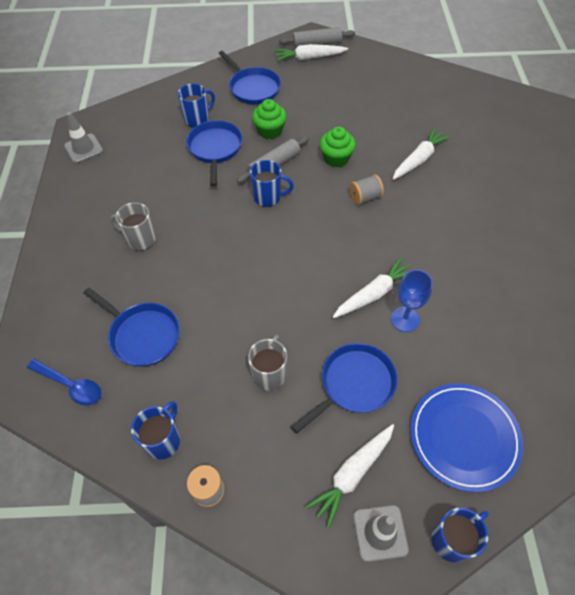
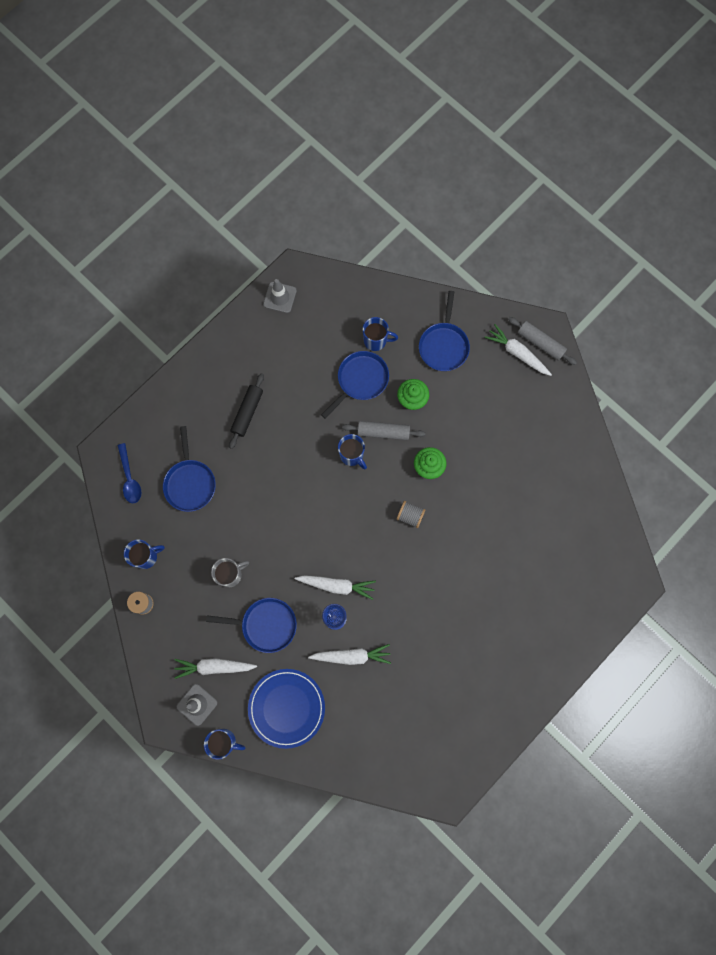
camera: 45 degrees right, 20 degrees up
(140, 239) = (247, 412): grey mug -> black rolling pin
(418, 159) = (481, 522): white carrot -> white carrot (352, 656)

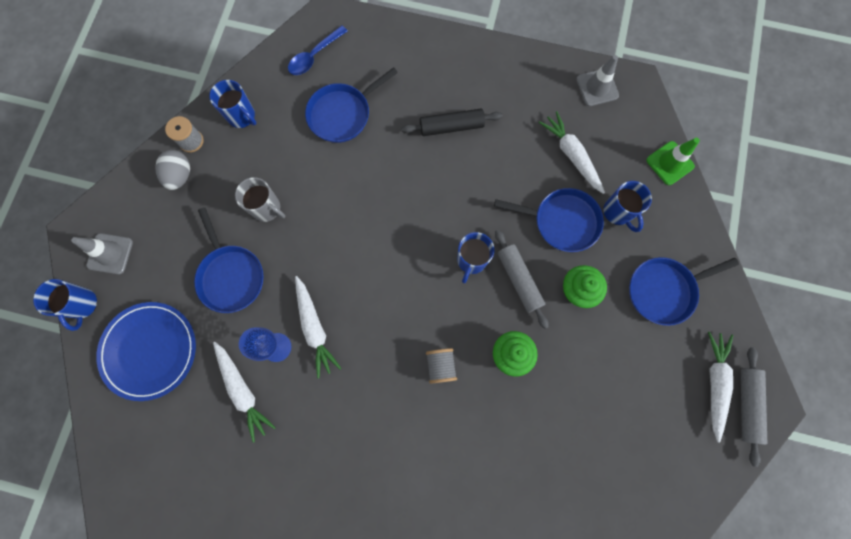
camera: 60 degrees right, 0 degrees up
(166, 625) = (180, 175): none -> grey egg
(214, 667) = (159, 248): white carrot -> white carrot (571, 155)
(362, 286) = (669, 163): none -> green traffic cone

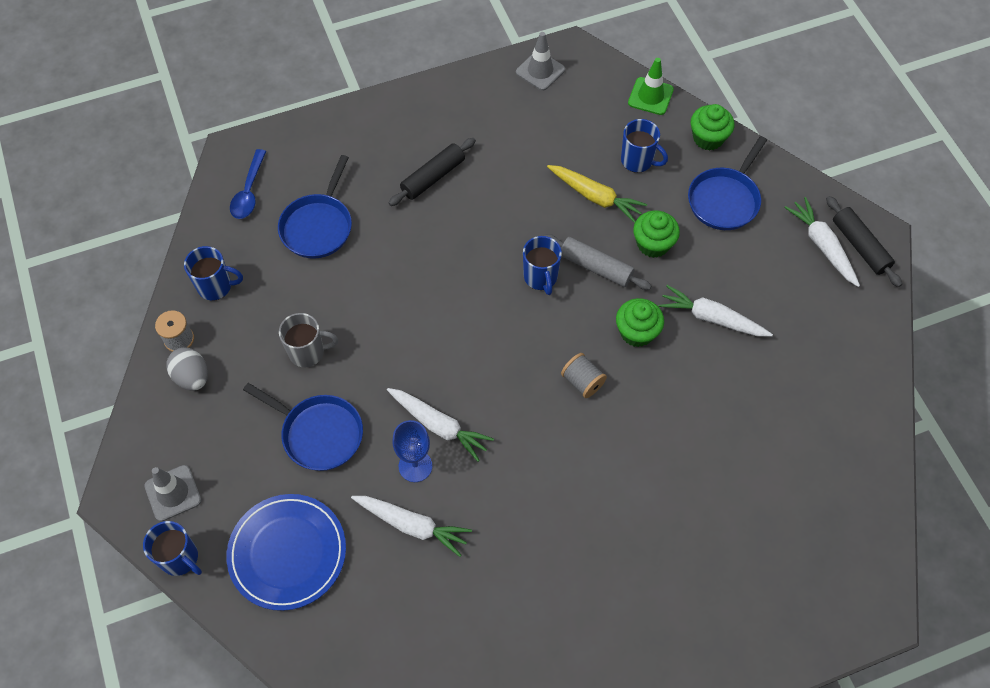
camera: 35 degrees left, 15 degrees down
(562, 221) = (595, 197): blue pan -> yellow carrot
(571, 155) = (561, 138): white carrot -> white carrot (711, 318)
(690, 229) = (708, 138): none -> green cupcake
(747, 405) = (860, 246): grey rolling pin -> black rolling pin

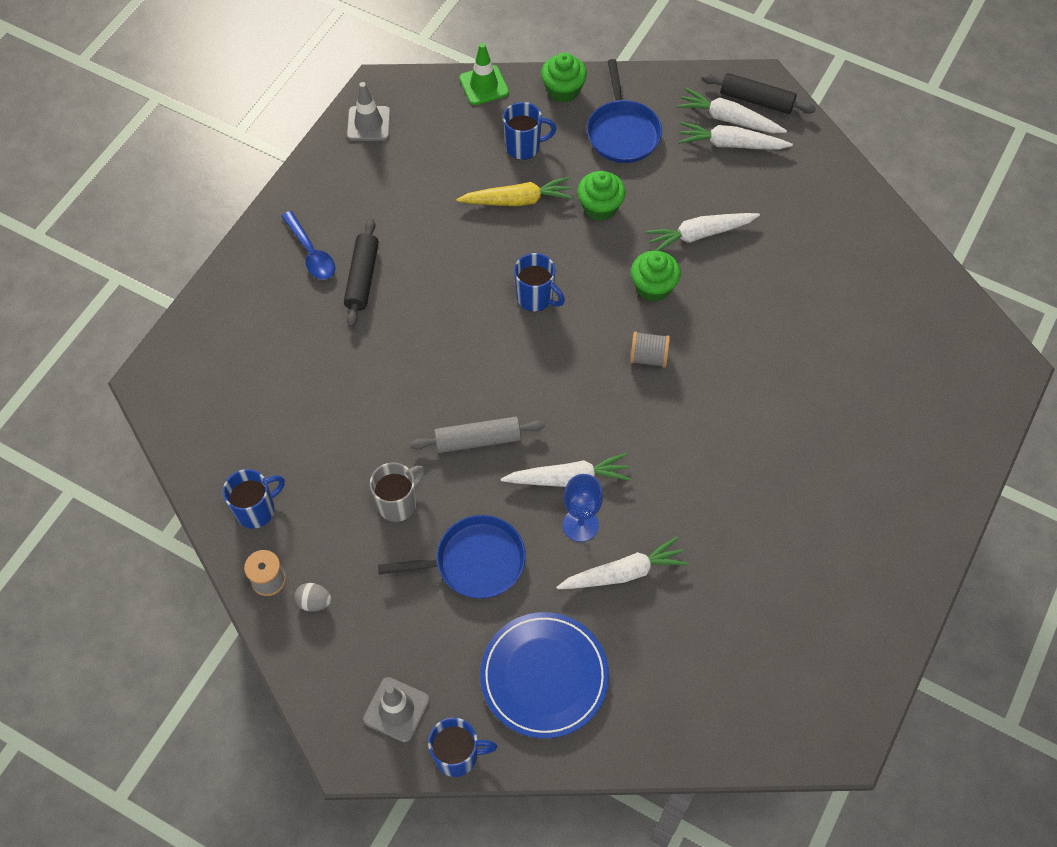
camera: 40 degrees left, 0 degrees up
(192, 377) = (314, 602): grey egg -> grey egg, size x0.67
(249, 191) = (203, 406): blue spoon -> blue spoon (311, 253)
(318, 226) = (300, 391): blue pan -> none
(596, 267) = (572, 257): grey rolling pin -> grey rolling pin (478, 440)
(804, 266) = (730, 144): none -> white carrot

